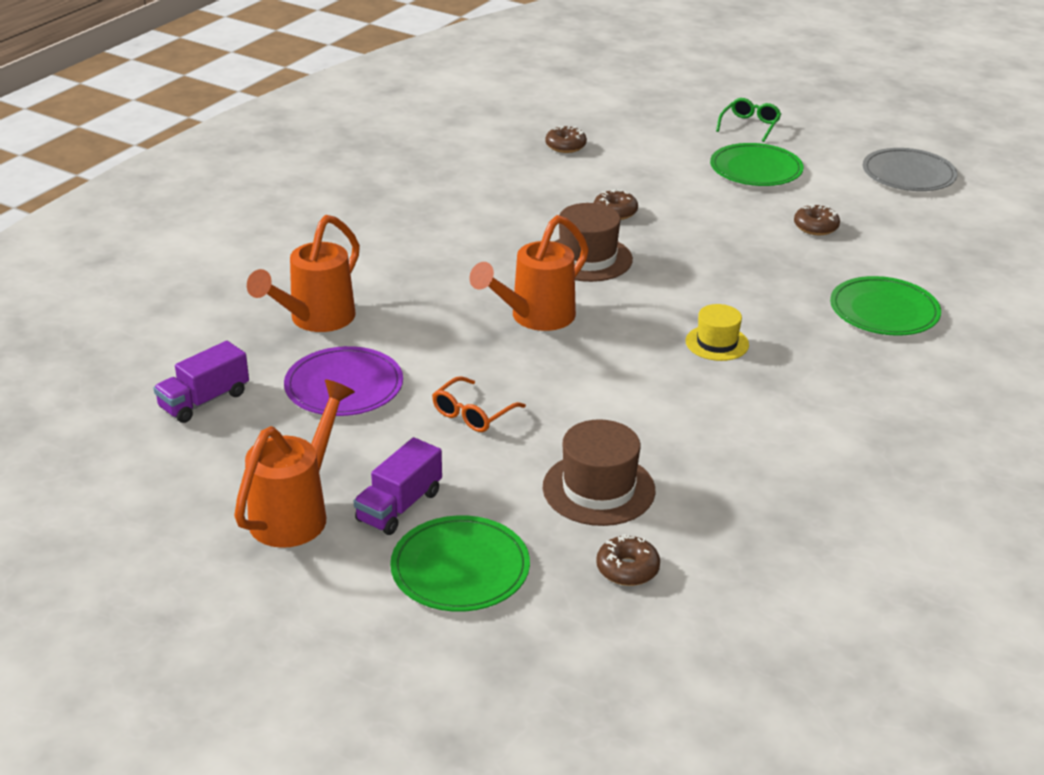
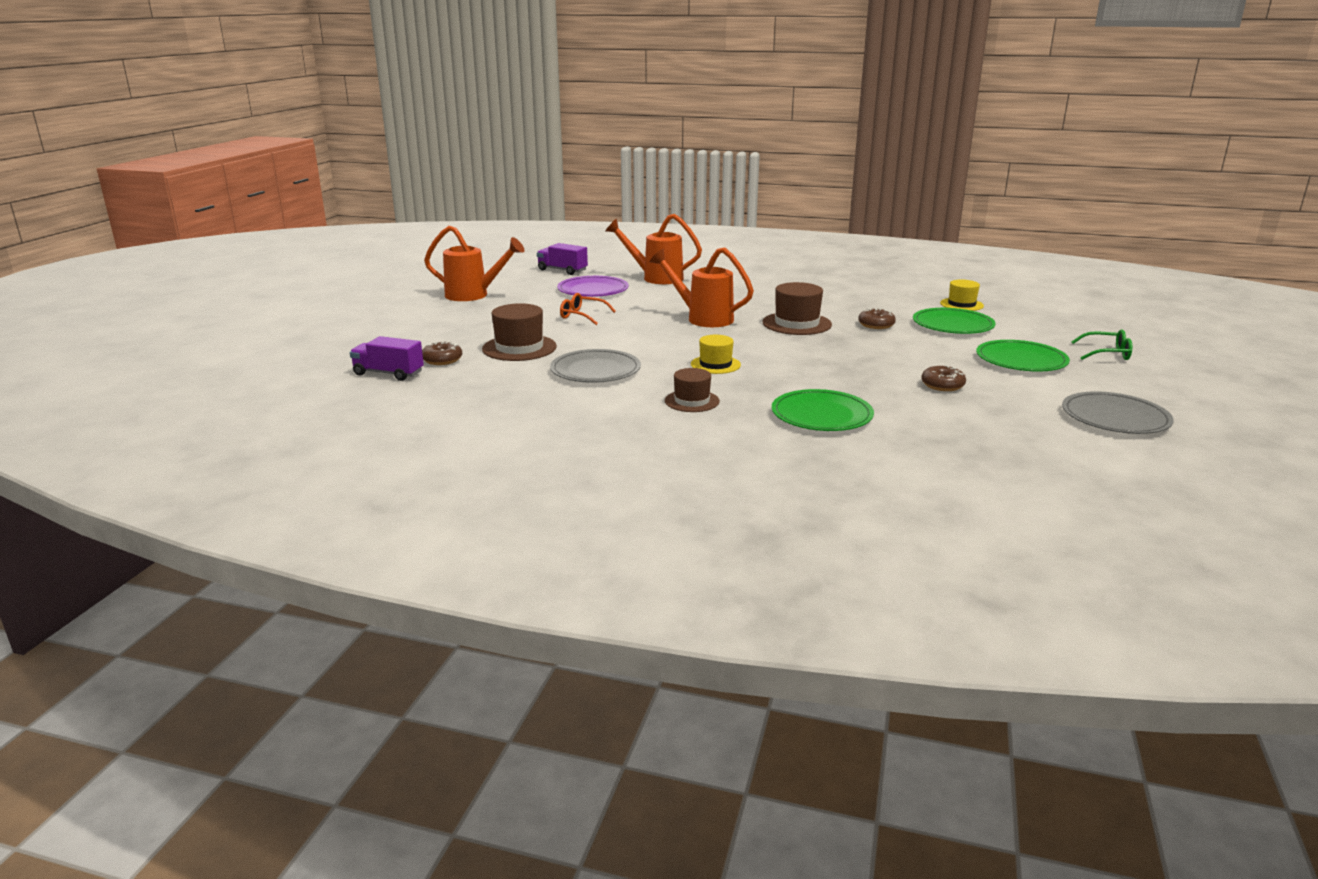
camera: 75 degrees right, 10 degrees down
(399, 506) = (485, 311): purple truck -> purple truck (388, 373)
(460, 568) = (435, 327): green plate -> green plate (953, 325)
(565, 146) = (961, 304): brown donut -> yellow hat
(712, 434) = (595, 370): none -> grey plate
(832, 381) = (692, 401): none -> brown hat

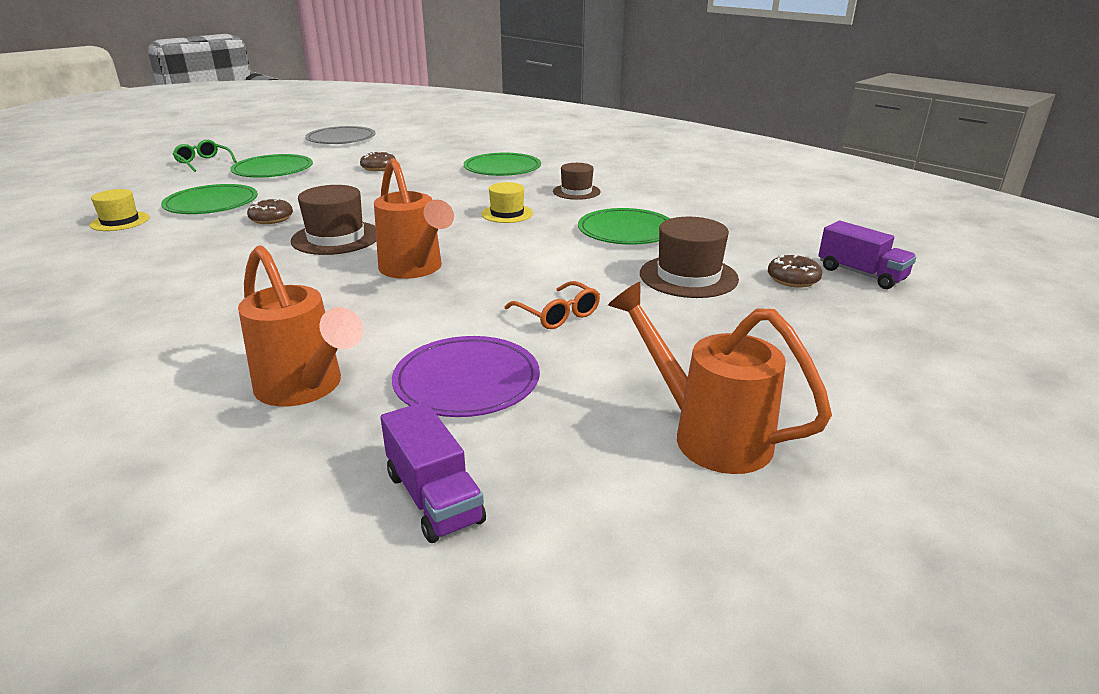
camera: 150 degrees left, 5 degrees up
(595, 370) = (626, 231): grey plate -> green plate

